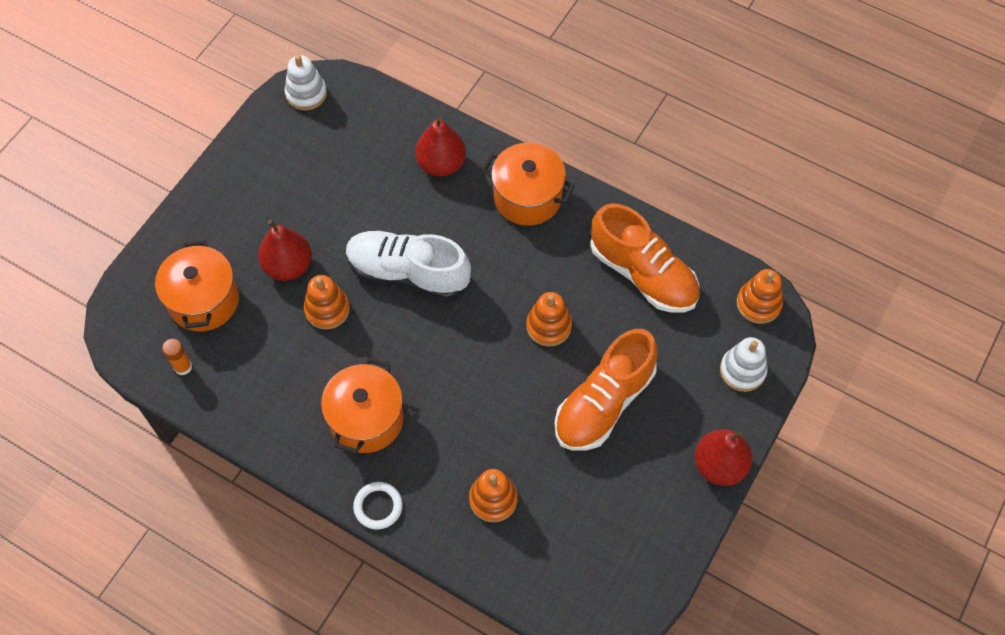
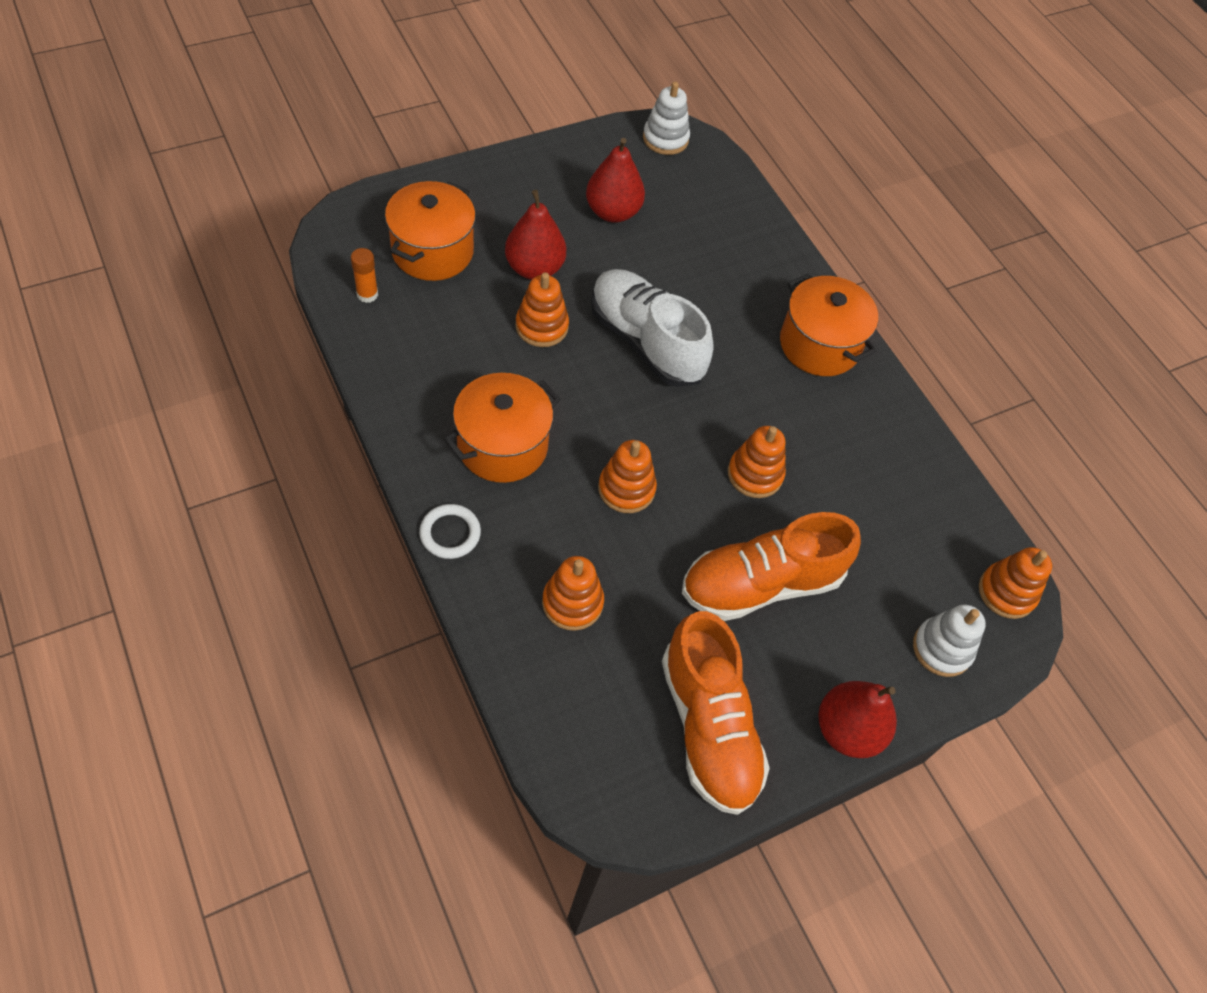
camera: 25 degrees right, 5 degrees down
(441, 164) = (752, 267): red pear -> red pear (612, 212)
(472, 394) = (626, 489): none -> orange stacking toy
(643, 274) = (893, 485): orange shoe -> orange shoe (708, 726)

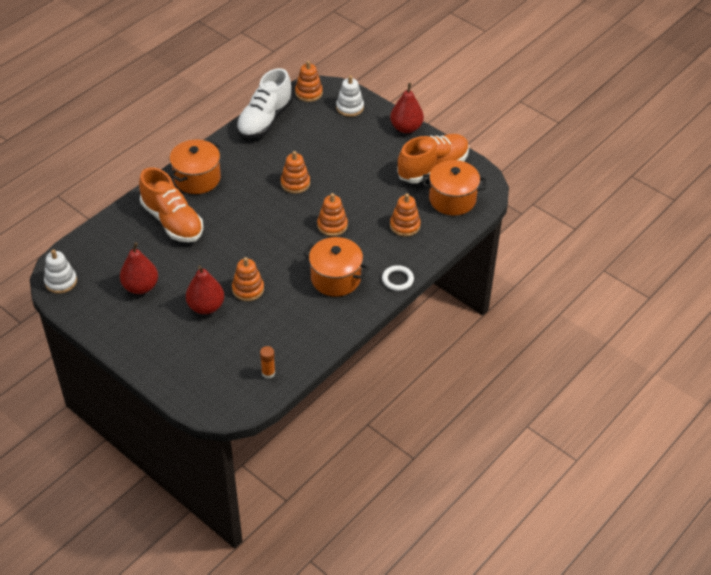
camera: 105 degrees left, 10 degrees down
(432, 251) = (218, 357): orange pot -> orange pot (452, 199)
(646, 341) = (234, 244): white shoe -> white shoe (265, 120)
(761, 584) = (354, 168): orange shoe -> orange shoe (172, 221)

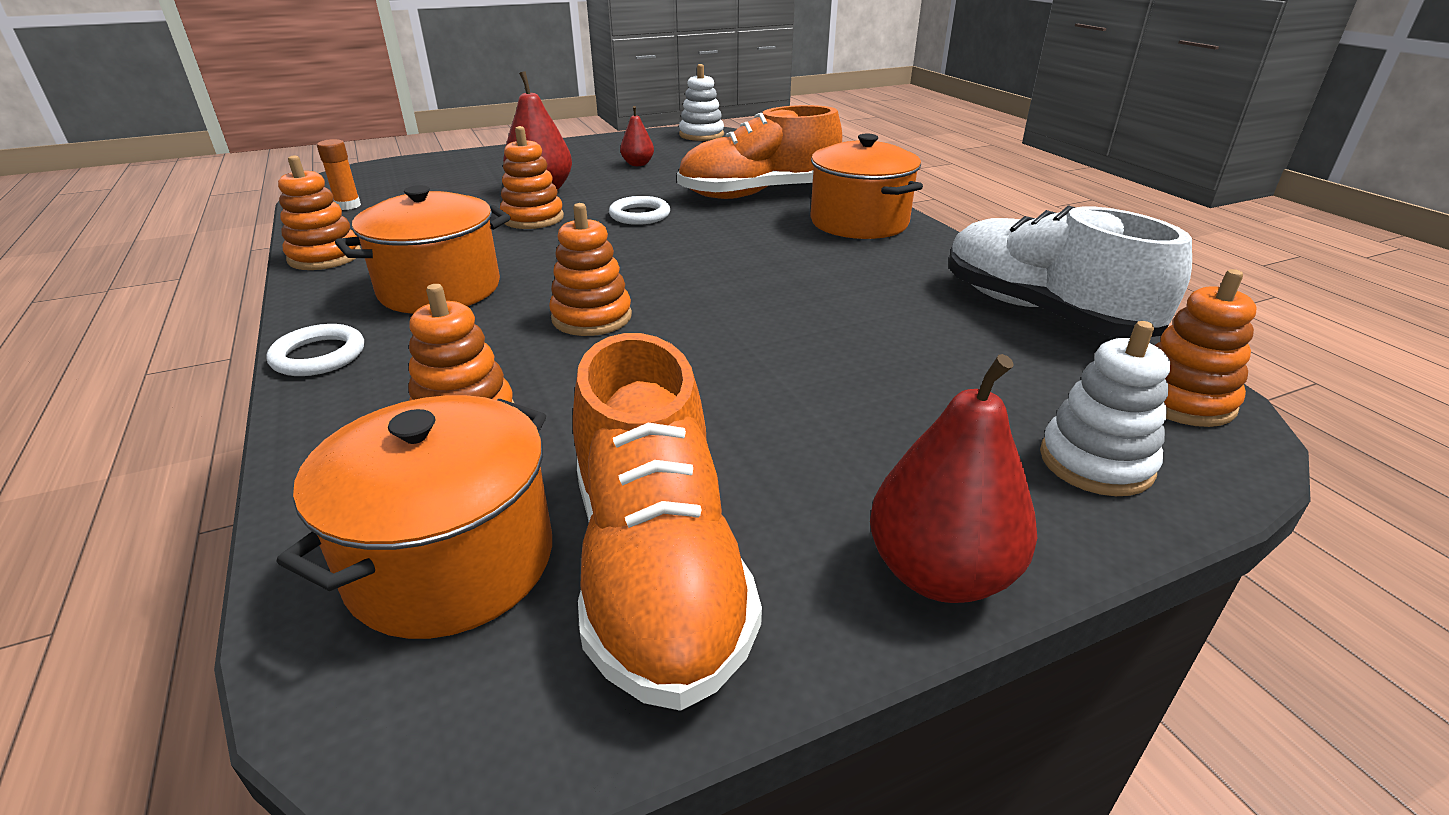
camera: 115 degrees right, 15 degrees down
(141, 287) = (638, 164): red pear -> red pear, size x0.56
(224, 253) = (640, 215): none -> white ring
(295, 183) = (774, 304): orange stacking toy -> orange stacking toy (325, 257)

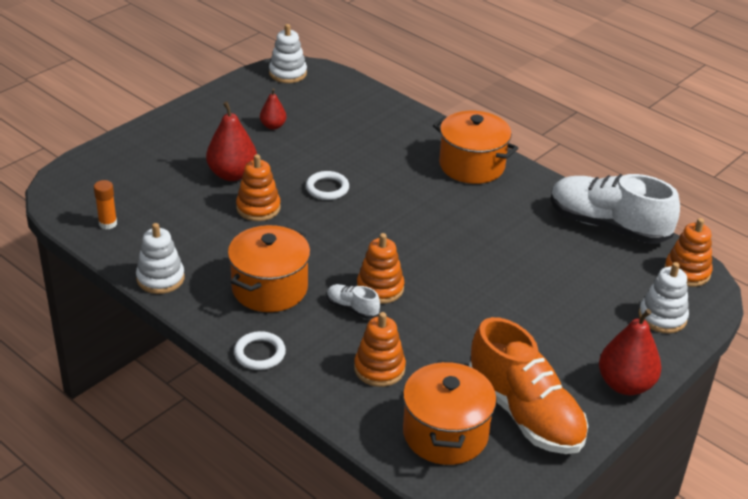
camera: 25 degrees left, 5 degrees up
(325, 257) = (160, 278): orange stacking toy -> white stacking toy
(522, 331) = (352, 308): none -> white shoe
(758, 194) = (388, 147): orange shoe -> none

